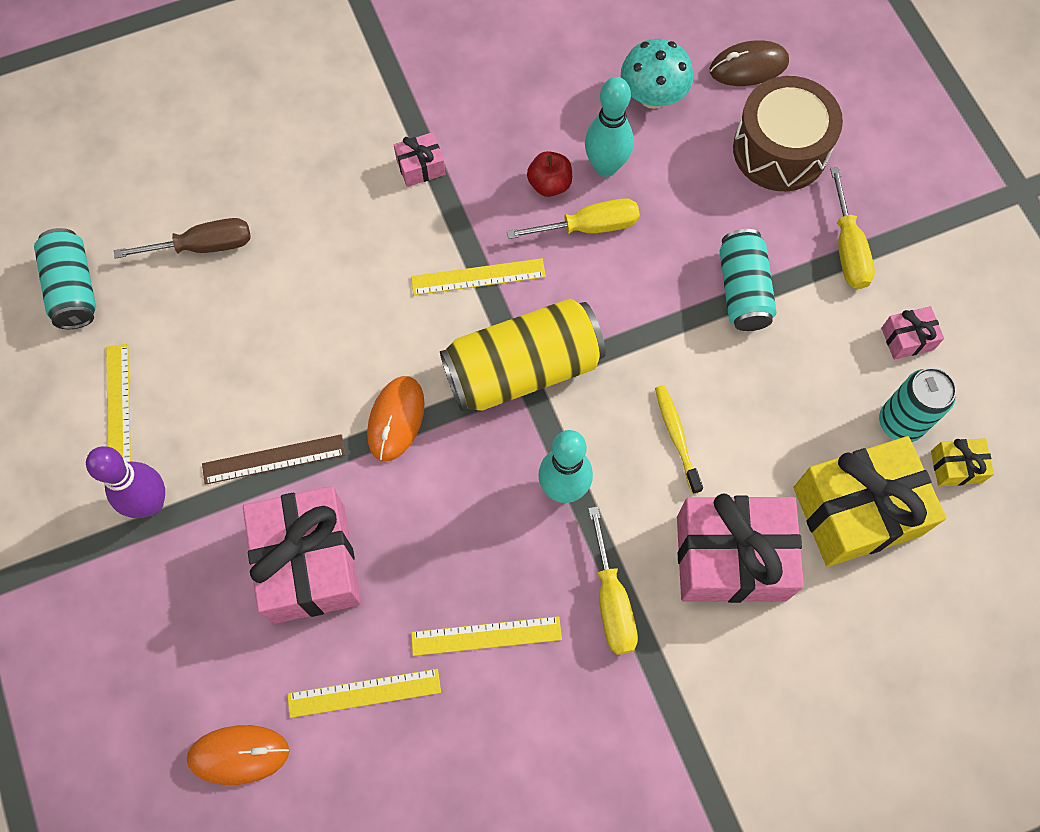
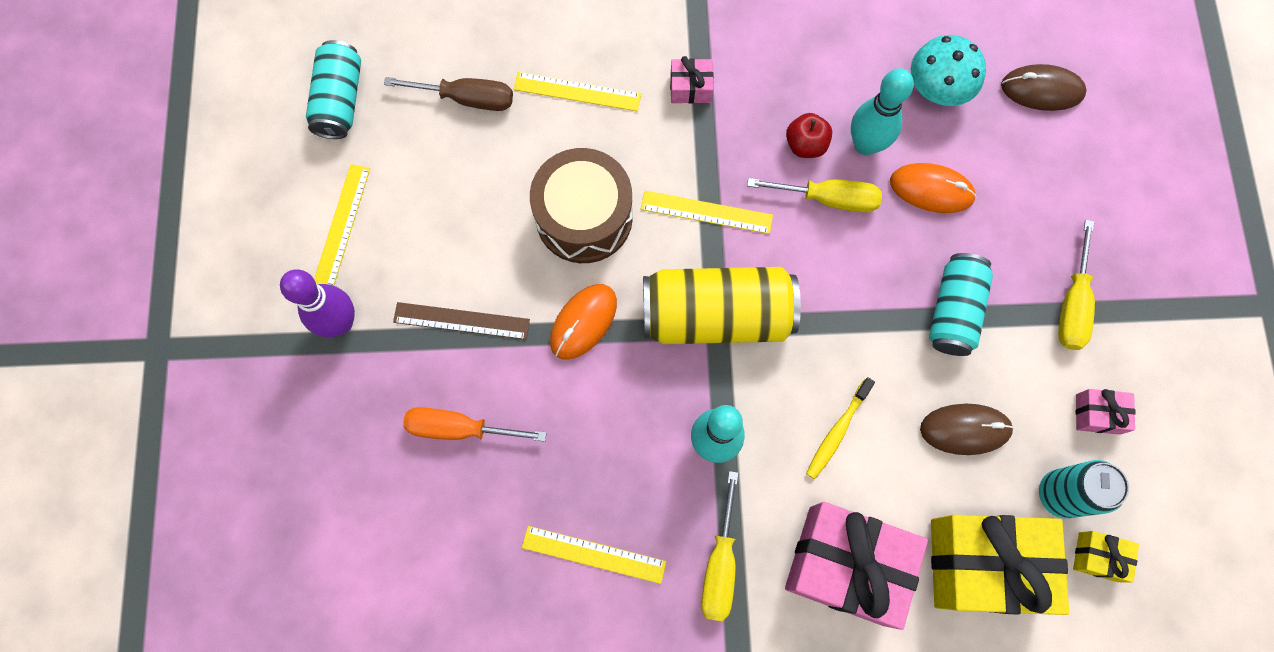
camera: 20 degrees right, 5 degrees up
(239, 754) = (339, 580): orange mouse -> orange mouse (931, 189)
(309, 563) = (459, 428): pink gift -> orange screwdriver
(364, 693) = (467, 566): yellow ruler -> yellow ruler (577, 92)
(676, 437) = (837, 431): yellow toothbrush -> yellow toothbrush turned 150 degrees counterclockwise
(780, 150) = (1042, 184): brown drum -> brown drum (584, 217)
(793, 394) = (965, 429): none -> brown mouse

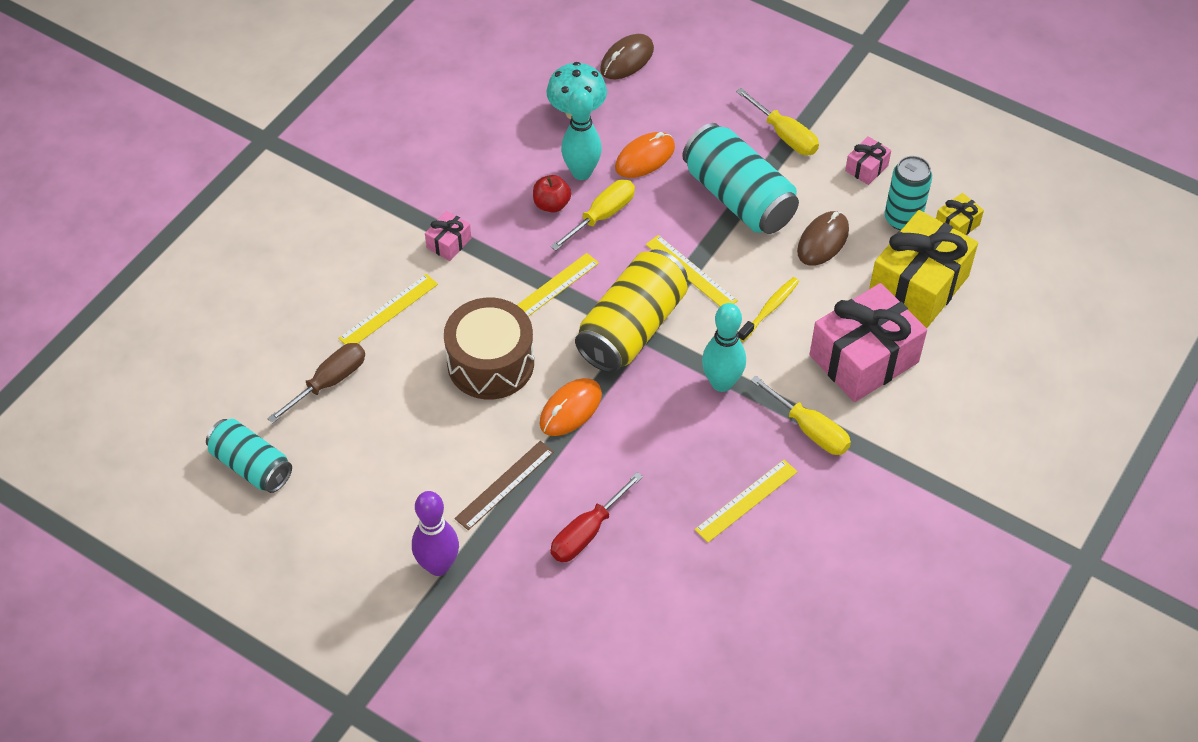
camera: 55 degrees left, 20 degrees down
(341, 226) = (359, 522): yellow ruler -> yellow ruler (691, 272)
(459, 428) = (587, 532): orange screwdriver -> red screwdriver
(583, 322) = (570, 409): orange mouse -> orange mouse turned 60 degrees clockwise
(837, 431) = (769, 309): yellow toothbrush -> yellow toothbrush turned 120 degrees counterclockwise
(953, 311) = (738, 198): turquoise can -> turquoise can, size x1.56

